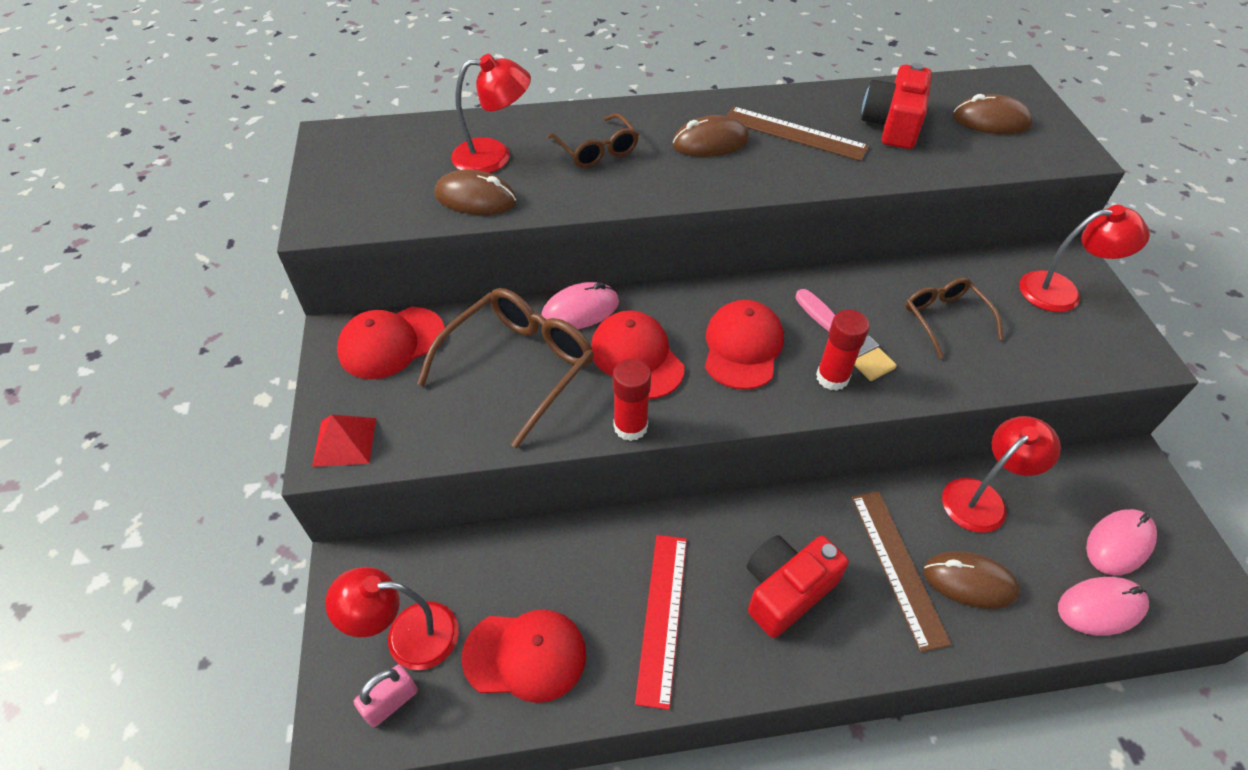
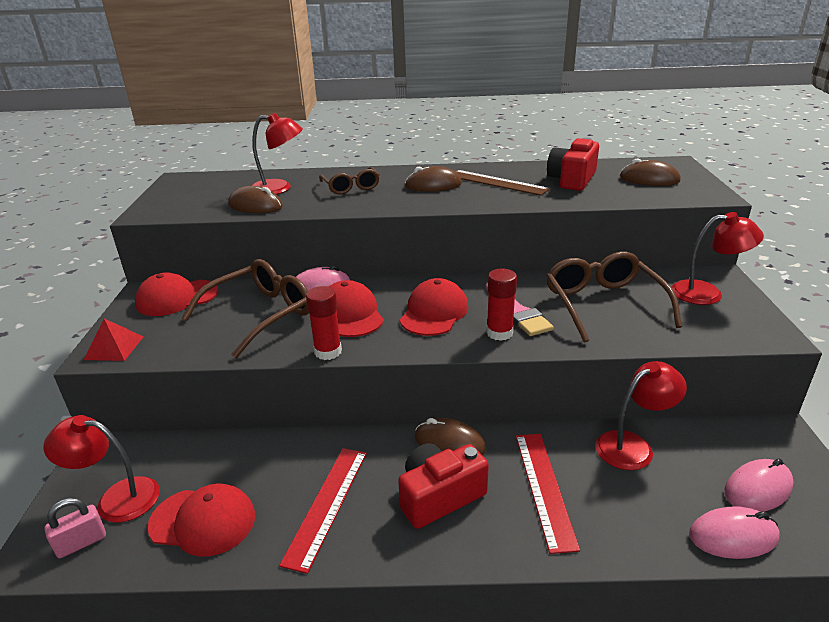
camera: 10 degrees right, 20 degrees down
(897, 566) = (544, 488): brown ruler -> red ruler
(945, 319) = (603, 304): brown glasses -> brown glasses, size x1.68
(969, 581) = (608, 505): brown mouse -> brown mouse (449, 443)

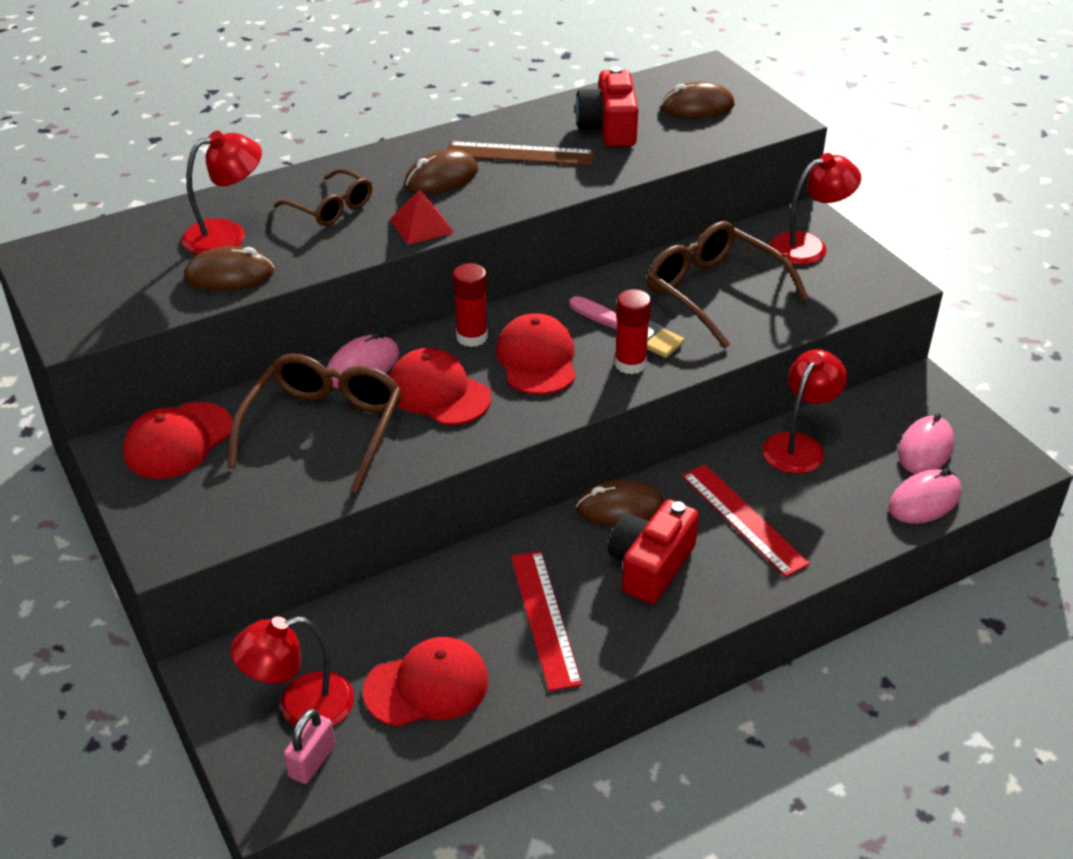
camera: 30 degrees left, 10 degrees up
(114, 347) = (177, 534): red pyramid -> red pyramid (421, 225)
(328, 352) = (459, 449): red glue stick -> red glue stick (472, 337)

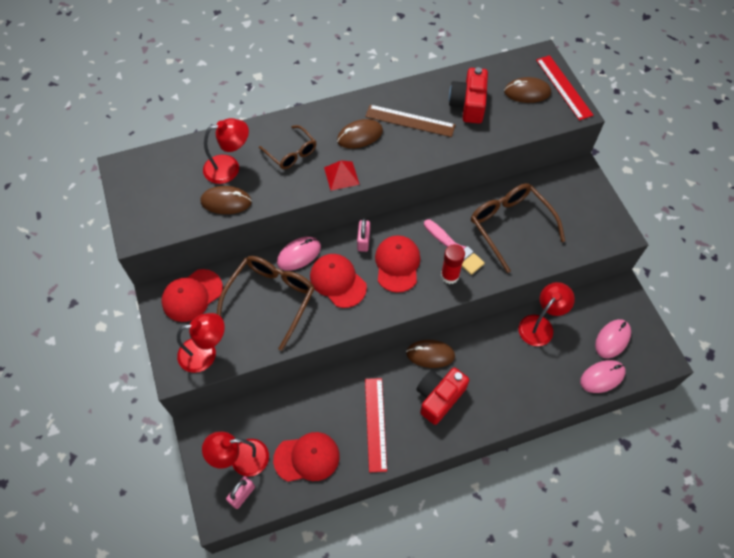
camera: 10 degrees right, 20 degrees up
(472, 337) = (363, 241): red glue stick -> pink padlock
(743, 519) = (496, 373): red ruler -> red ruler (563, 87)
(808, 246) = (575, 195): red lamp -> red lamp (205, 353)

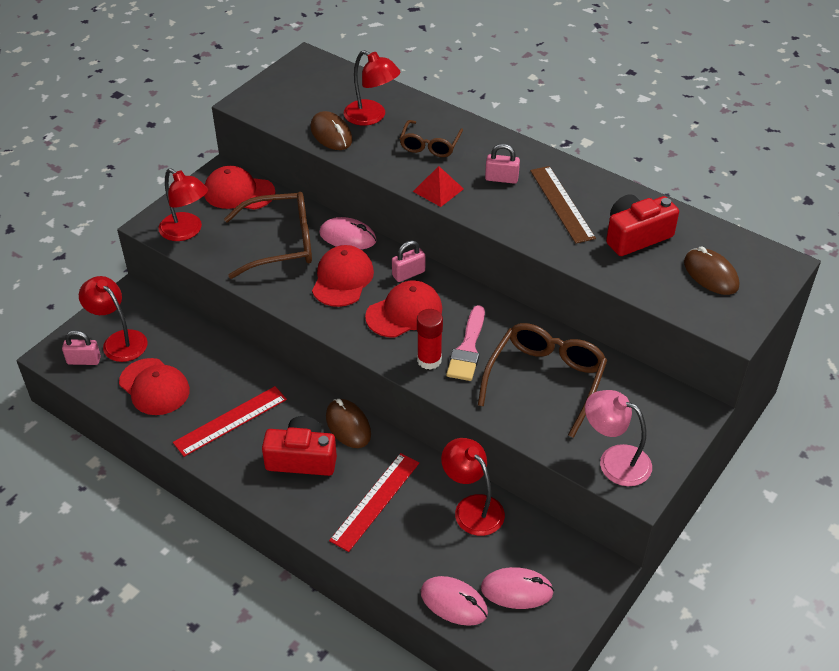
camera: 55 degrees right, 15 degrees down
(360, 136) = (501, 179): brown mouse -> pink padlock
(540, 325) = (472, 507): red lamp -> red lamp turned 135 degrees counterclockwise
(563, 87) = (757, 301): red ruler -> red ruler (375, 501)
(593, 232) = (615, 460): none -> pink lamp

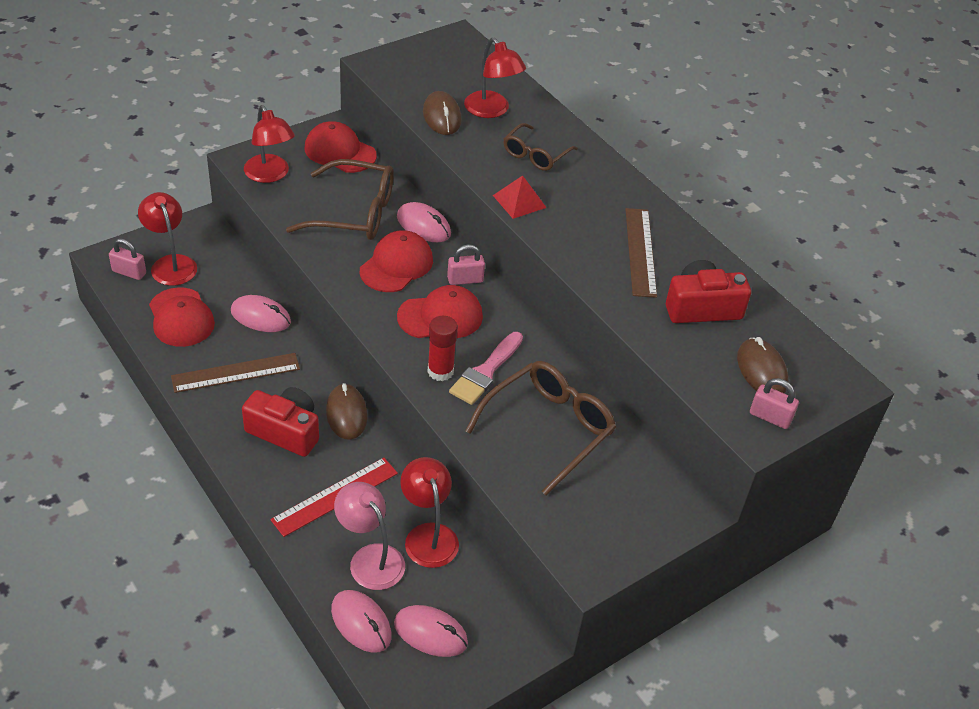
camera: 15 degrees right, 0 degrees up
(227, 363) = (260, 317): none -> pink mouse
(230, 421) = (236, 373): red ruler -> brown ruler
(501, 179) = (591, 208): pink padlock -> pink padlock (770, 417)
(615, 460) = (578, 533): pink lamp -> pink lamp (370, 558)

